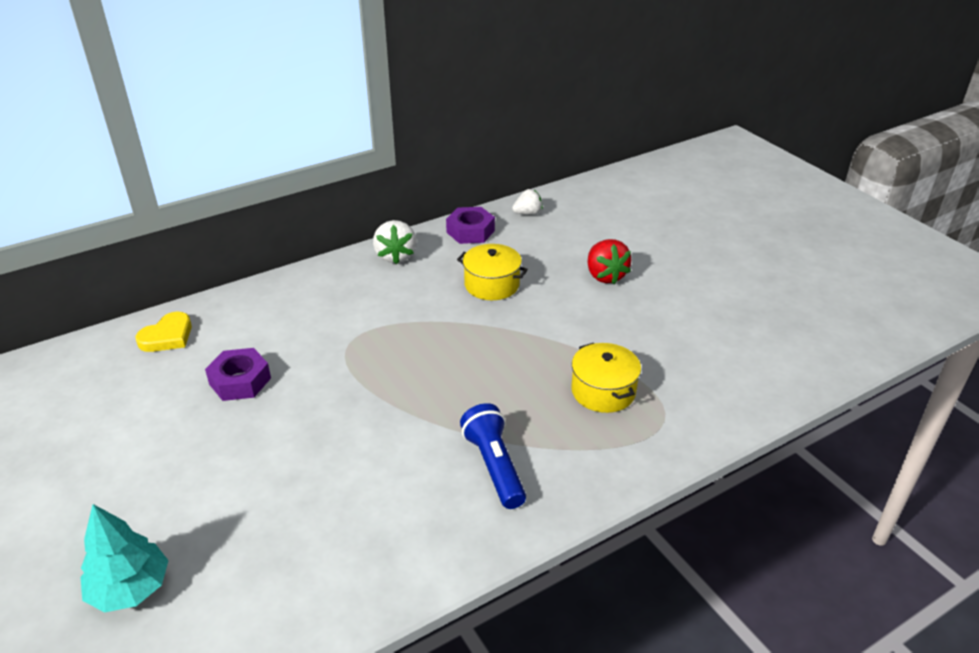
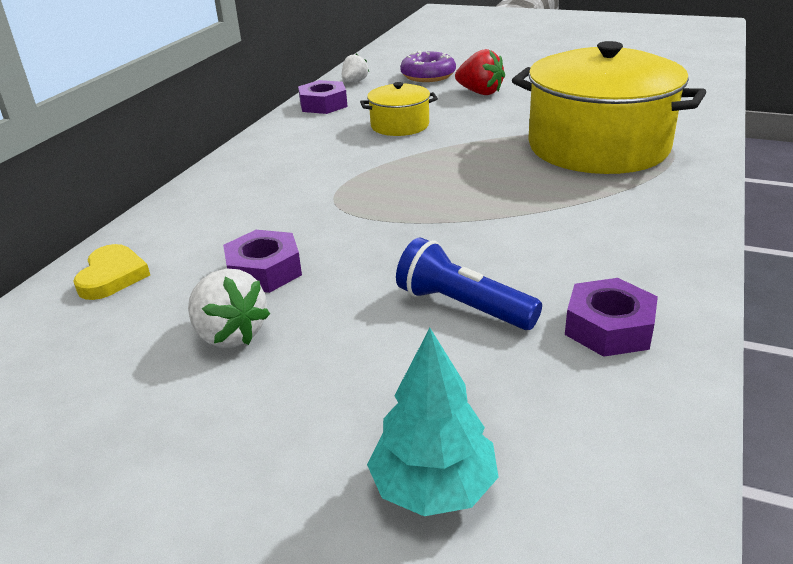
camera: 35 degrees left, 5 degrees down
(354, 557) = (608, 328): none -> purple nut
(396, 256) = (280, 138): white strawberry -> white strawberry (229, 334)
(494, 466) = (604, 218): blue flashlight -> blue flashlight (462, 306)
(593, 233) = (428, 76): none -> purple donut
(603, 391) = (598, 146): yellow pot -> yellow pot, size x2.14

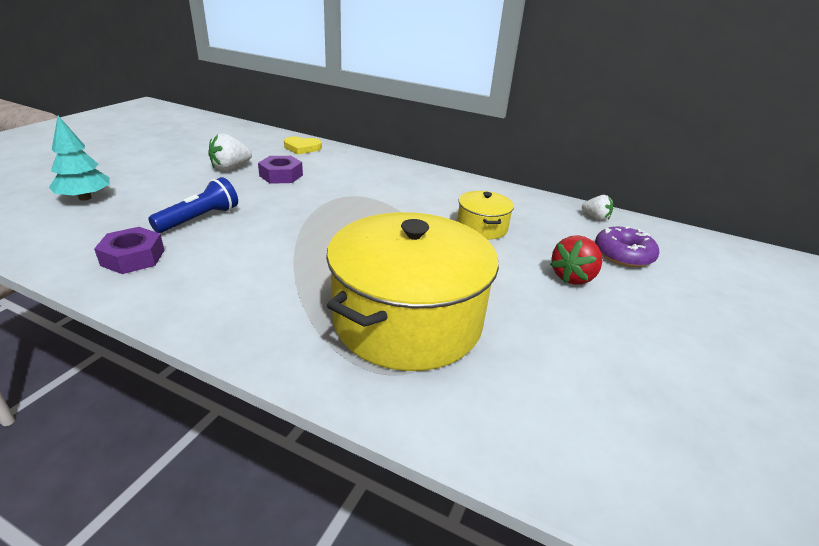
camera: 90 degrees right, 0 degrees up
(323, 104) = (532, 202): purple nut -> none

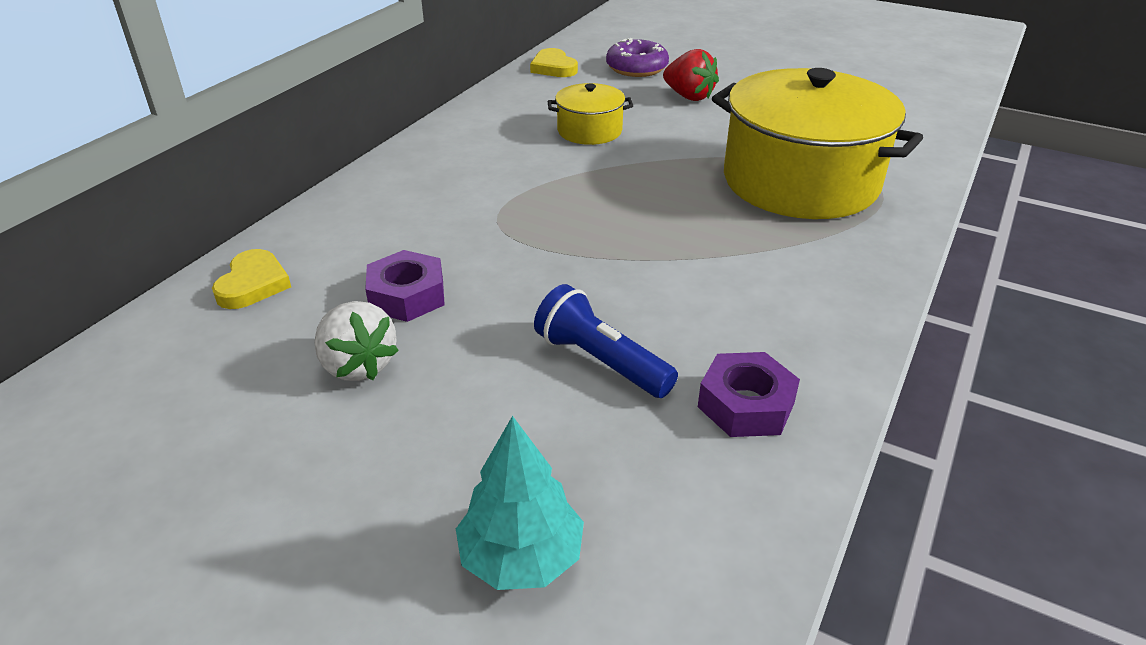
camera: 85 degrees left, 5 degrees up
(595, 218) = (553, 67): white strawberry -> yellow heart

